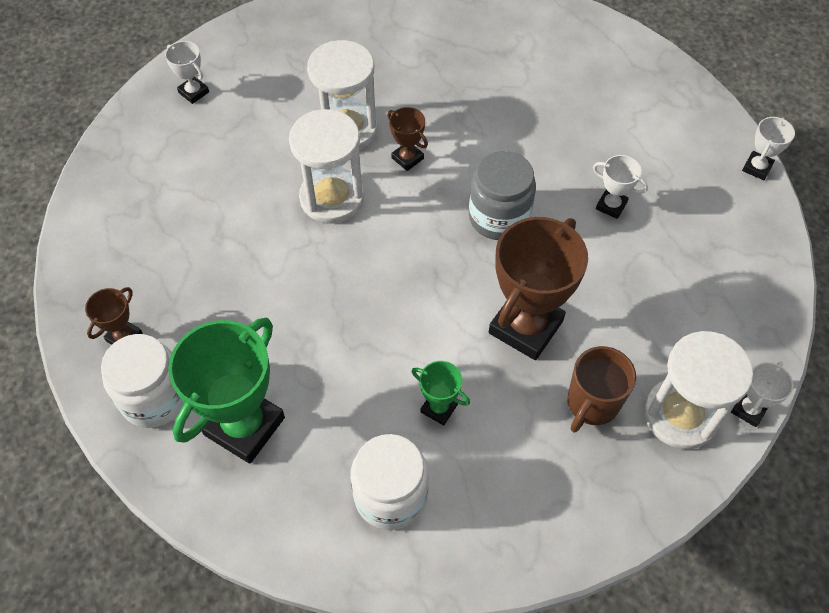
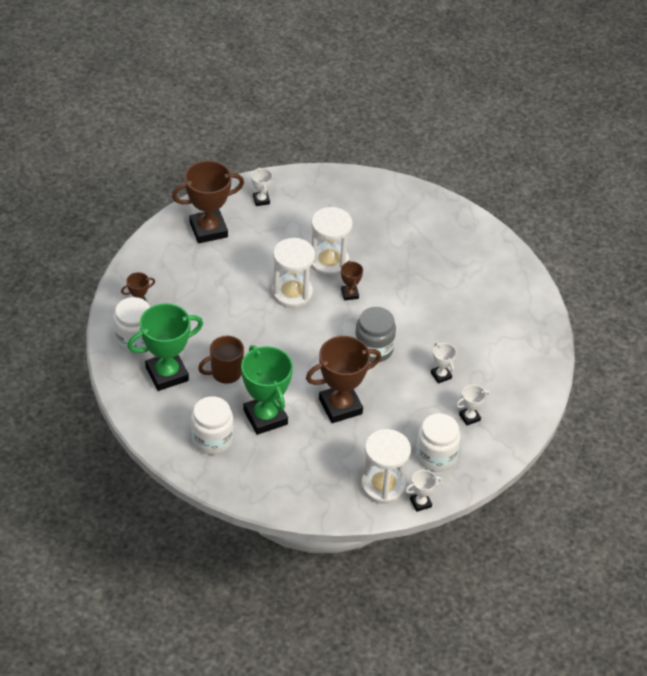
camera: 30 degrees right, 10 degrees down
(149, 169) = (208, 230): none -> brown trophy
(439, 408) = (265, 417): green trophy -> green trophy, size x2.11
(592, 404) = (342, 457): brown mug -> brown mug (225, 373)
(705, 325) = (436, 456): none -> white jar
(757, 168) = (545, 400): white trophy -> white trophy (469, 417)

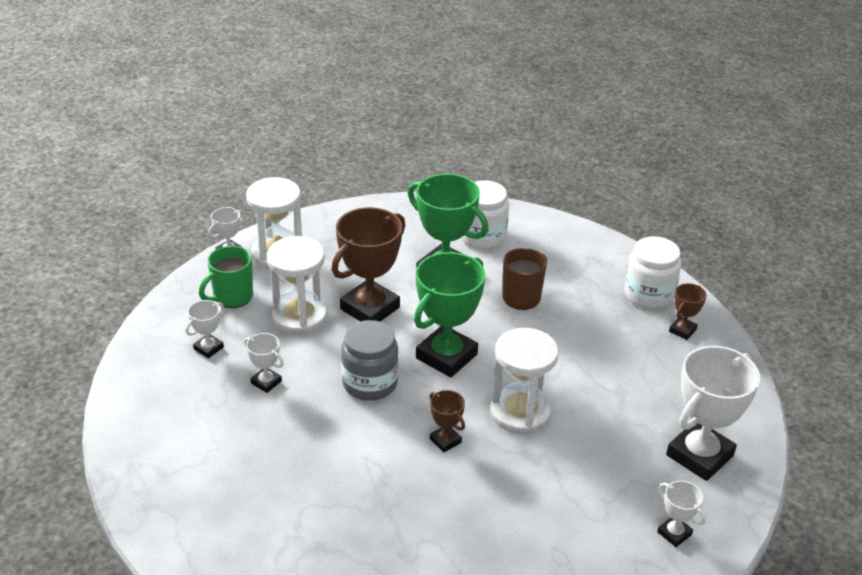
camera: 155 degrees right, 10 degrees down
(167, 374) = (581, 275): green trophy -> green trophy (446, 356)
(208, 230) = (699, 455): brown trophy -> white trophy
(329, 262) = (504, 475): white hourglass -> white hourglass (299, 316)
(436, 456) = (232, 297): white jar -> green mug

